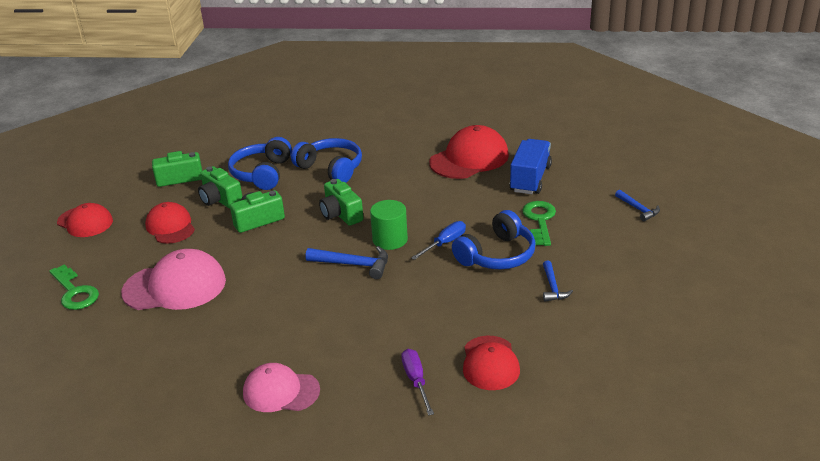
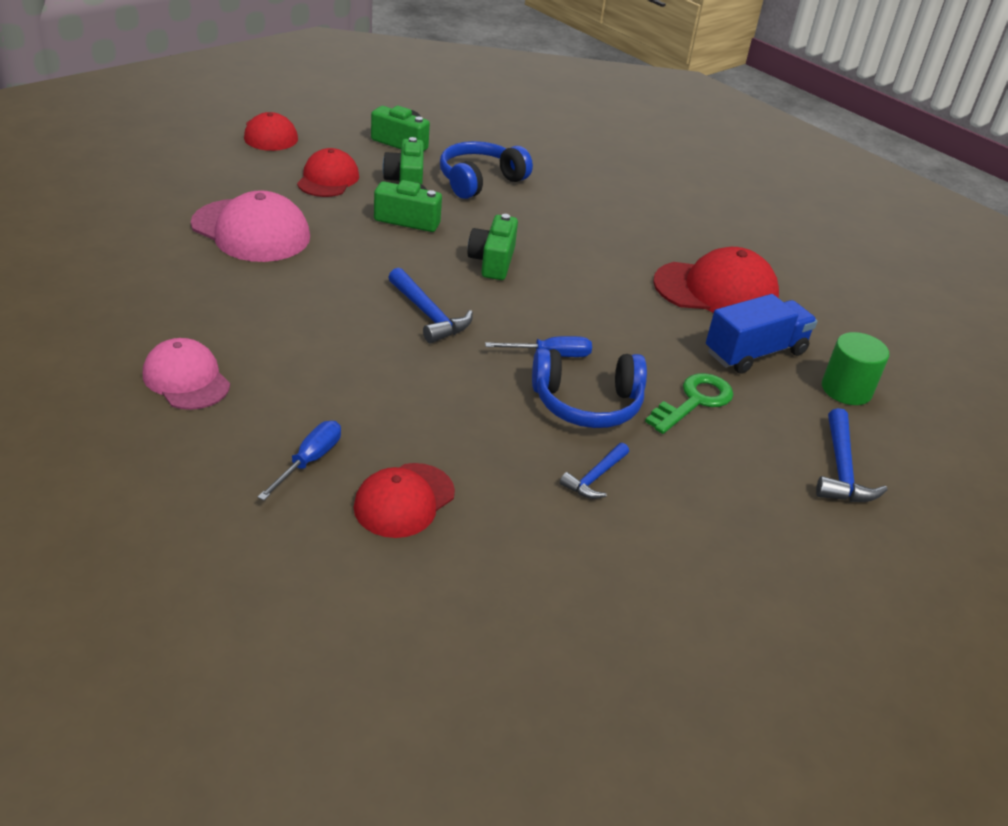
camera: 35 degrees right, 5 degrees up
(74, 292) = (174, 185): green key -> none
(331, 168) = (552, 214): blue headphones -> none
(390, 240) = (501, 315): green cylinder -> green cylinder (846, 389)
(416, 381) = (309, 461): purple screwdriver -> blue screwdriver
(638, 209) = (841, 469): blue hammer -> blue hammer, size x1.53

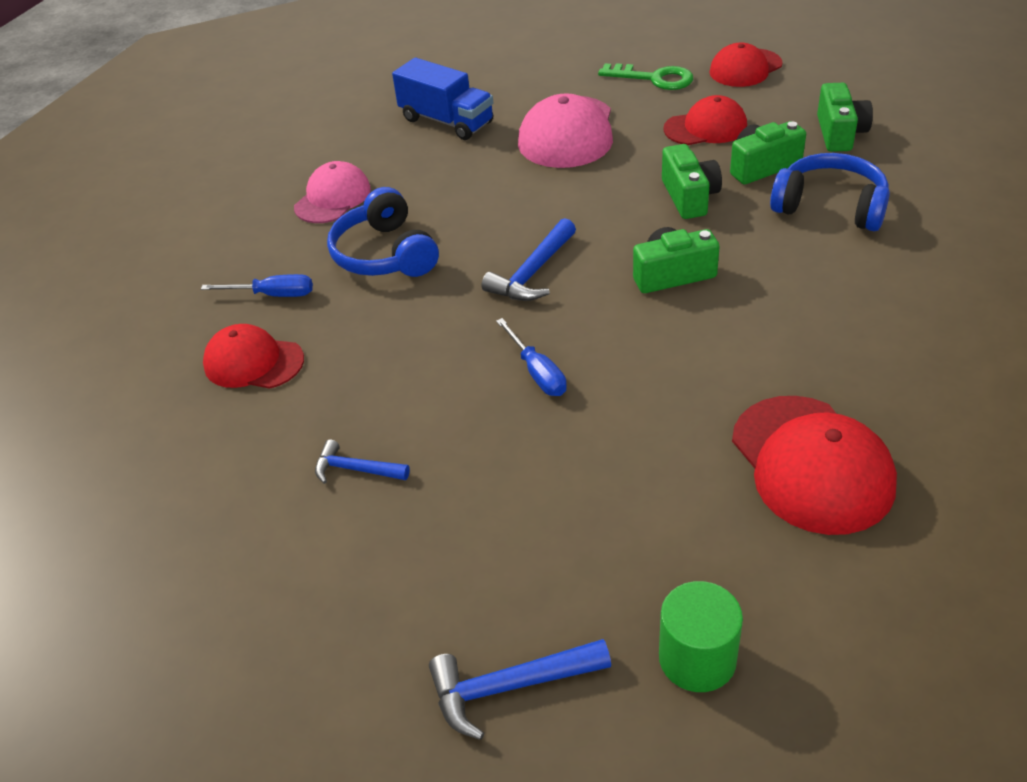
camera: 75 degrees right, 5 degrees up
(587, 403) = (473, 425): blue headphones -> blue headphones (385, 254)
(694, 401) = (545, 509): green key -> green key (654, 78)
(755, 353) = (698, 539): blue truck -> blue truck (447, 121)

